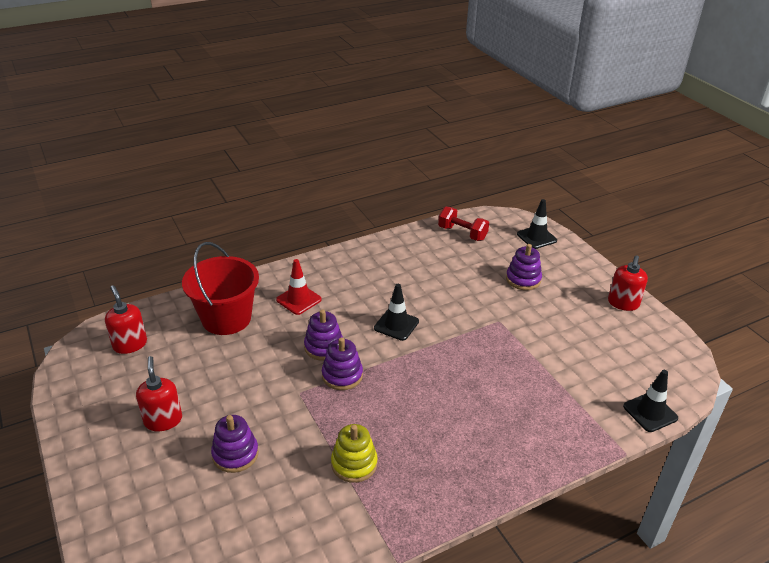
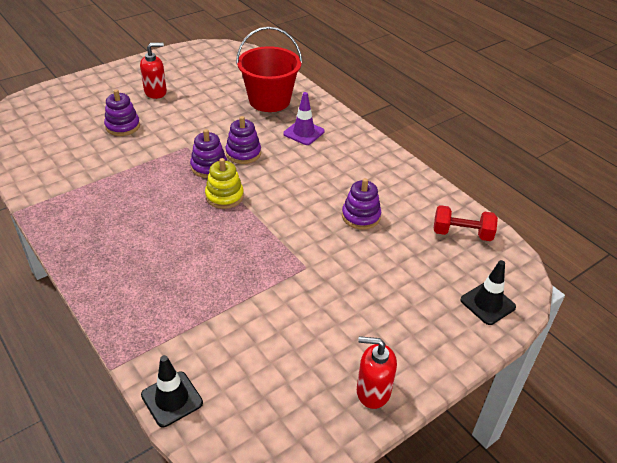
camera: 80 degrees right, 5 degrees up
(130, 344) = (231, 65): red soap dispenser -> none
(298, 300) = (303, 133): red traffic cone -> purple traffic cone
(354, 464) = (110, 182): yellow stacking toy -> yellow stacking toy (224, 196)
(396, 325) = (282, 193): black traffic cone -> none
(462, 233) = (462, 234): red dumbbell -> red dumbbell turned 75 degrees clockwise
(523, 279) = (390, 288): purple stacking toy -> purple stacking toy (361, 216)

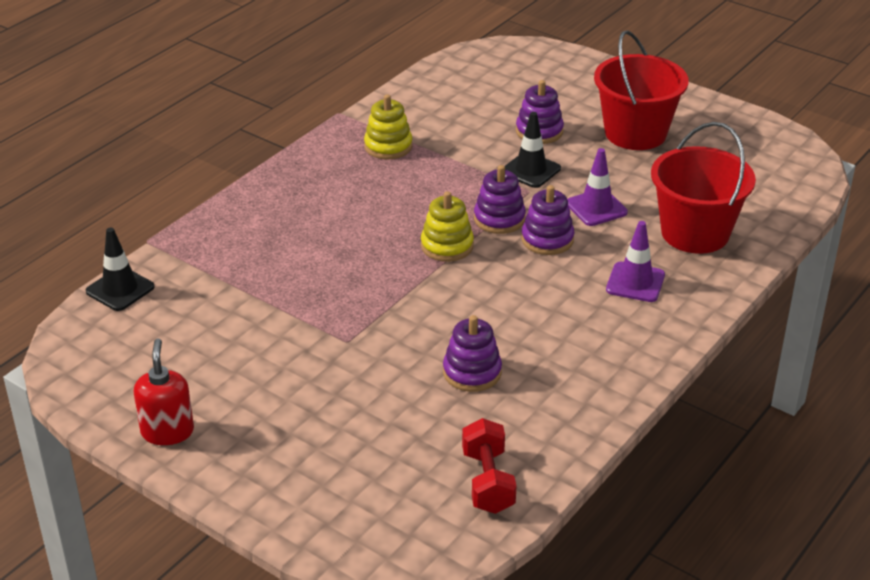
camera: 75 degrees right, 5 degrees down
(83, 196) = (388, 146): none -> yellow stacking toy
(155, 92) = (635, 133): red soap dispenser -> red bucket
(223, 127) = (596, 208): none -> purple traffic cone
(487, 303) = (350, 522): black traffic cone -> black traffic cone (530, 170)

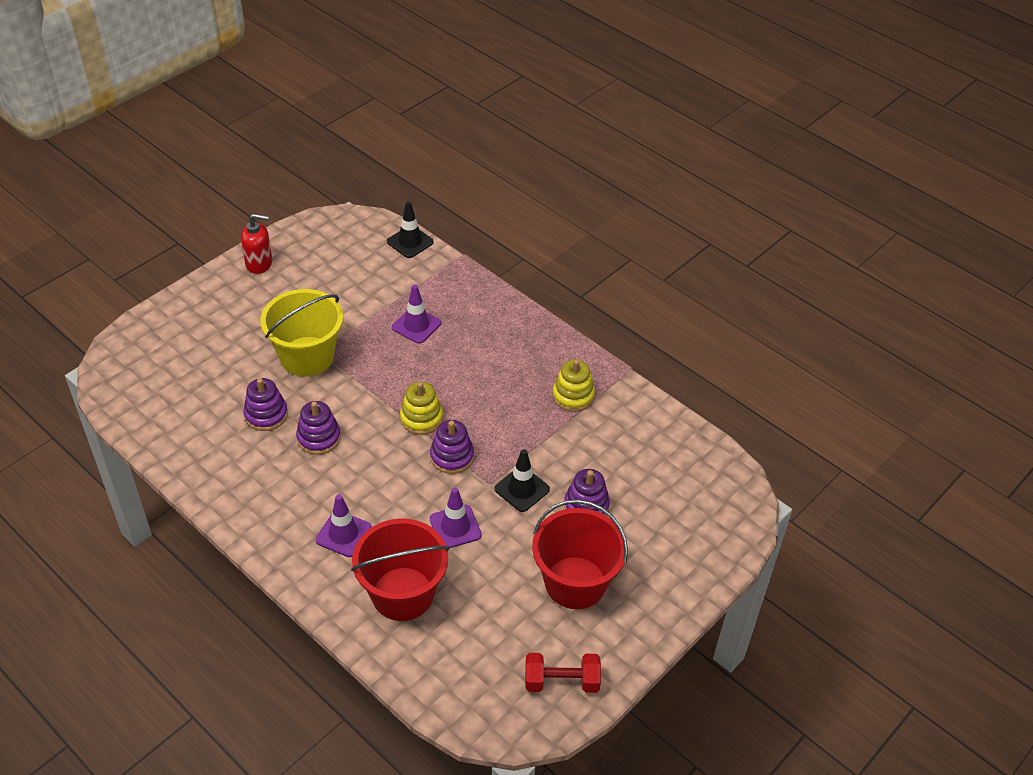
camera: 95 degrees right, 10 degrees up
(288, 266) = (416, 325): none -> purple traffic cone
(359, 352) = (307, 356): none -> yellow bucket
(487, 482) = (156, 409): red dumbbell -> red dumbbell (561, 681)
(547, 239) = (416, 484): purple stacking toy -> purple stacking toy (319, 438)

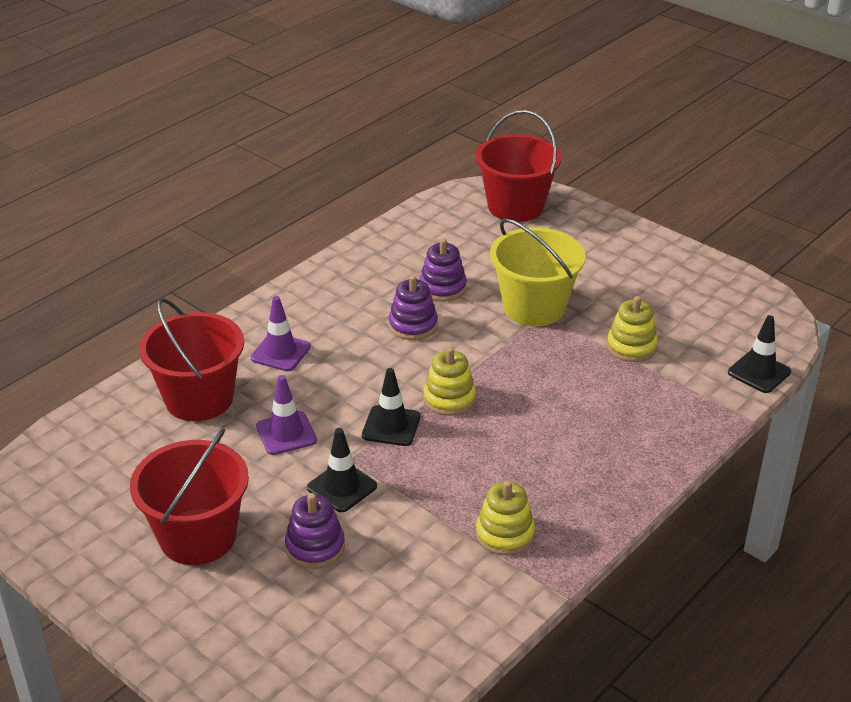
camera: 90 degrees right, 10 degrees down
(145, 355) = (515, 206): none -> red bucket
(259, 263) = (676, 261): red soap dispenser -> none
(370, 304) = (631, 347): none -> yellow stacking toy
(416, 325) = (604, 386): purple traffic cone -> none
(452, 456) = (391, 426): purple stacking toy -> black traffic cone
(561, 681) = (64, 525): red dumbbell -> none

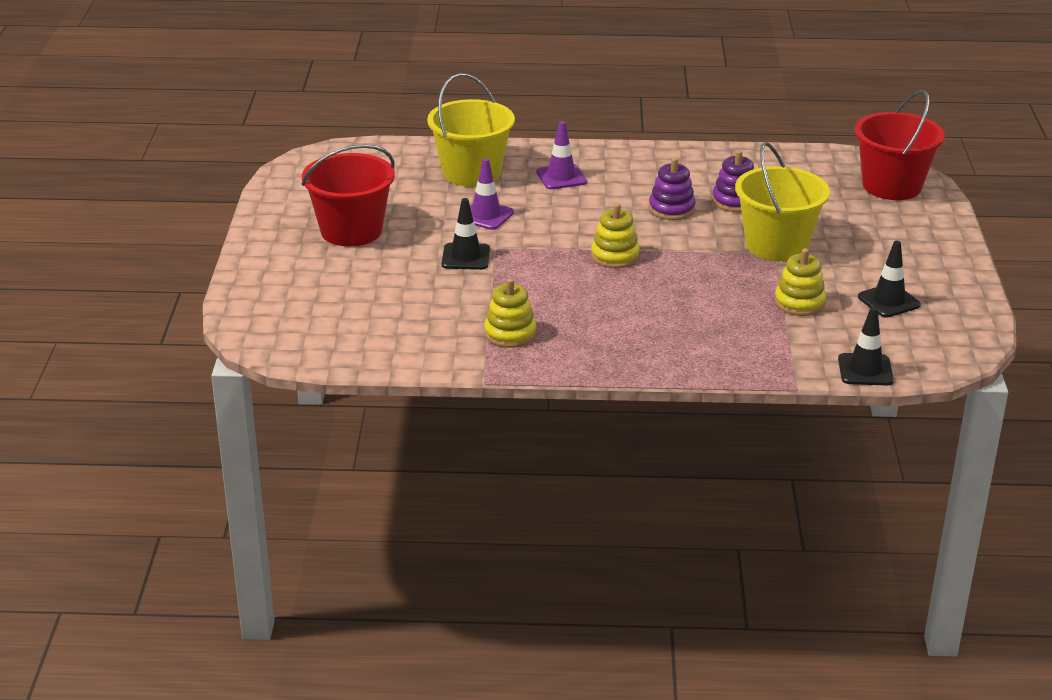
camera: 50 degrees right, 5 degrees down
(199, 398) = (471, 173): red bucket -> yellow bucket
(315, 547) = (398, 272): purple stacking toy -> none
(391, 426) = (551, 248): black traffic cone -> black traffic cone (888, 301)

